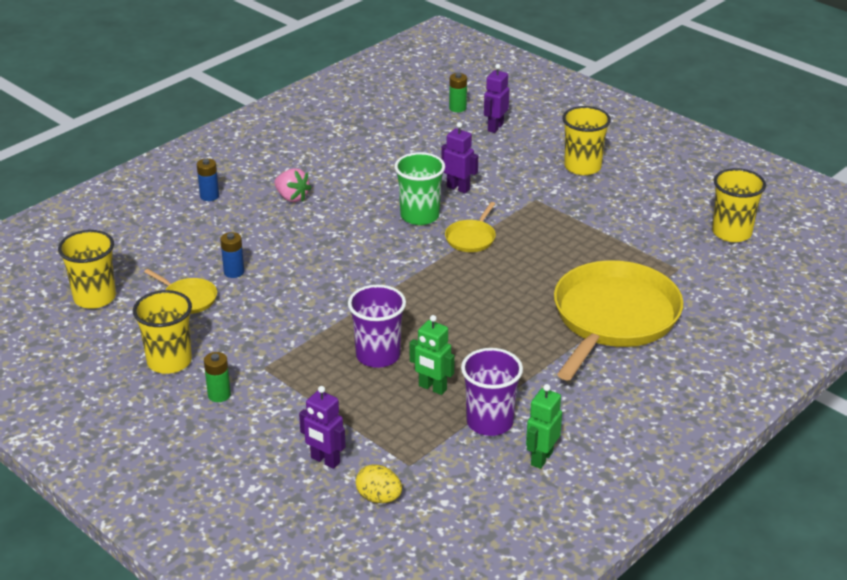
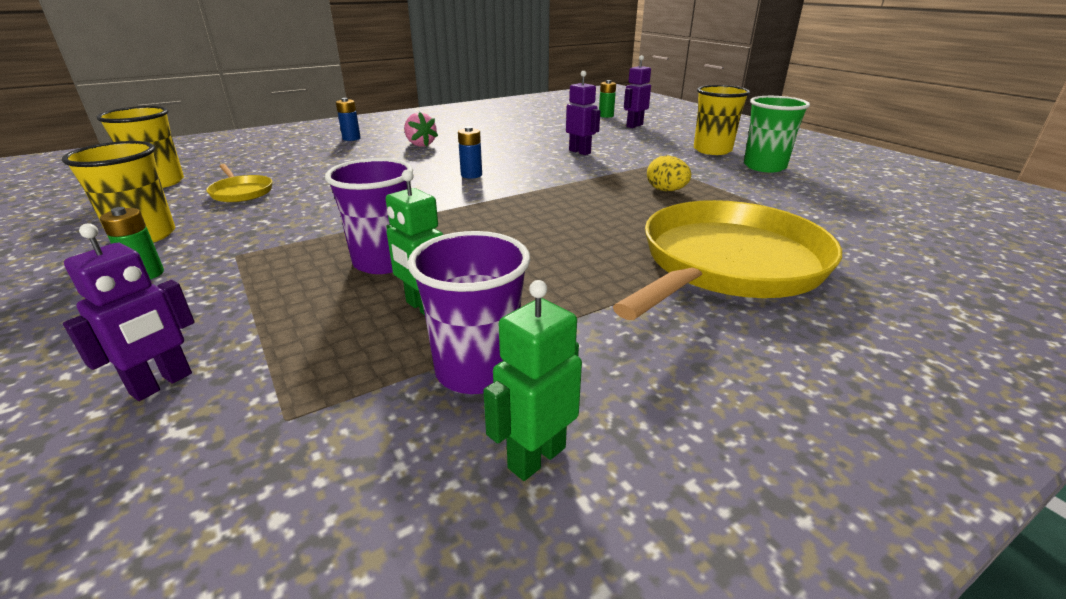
camera: 15 degrees right, 5 degrees down
(234, 272) = (310, 180): blue battery -> blue battery (471, 175)
(325, 460) = (162, 384): purple robot -> purple robot turned 105 degrees counterclockwise
(379, 498) = (165, 477): yellow egg -> yellow egg (666, 190)
(419, 216) = (529, 164): green cup -> green cup (764, 167)
(471, 238) = (573, 181): yellow pan -> none
(731, 233) = (893, 206): yellow cup -> none

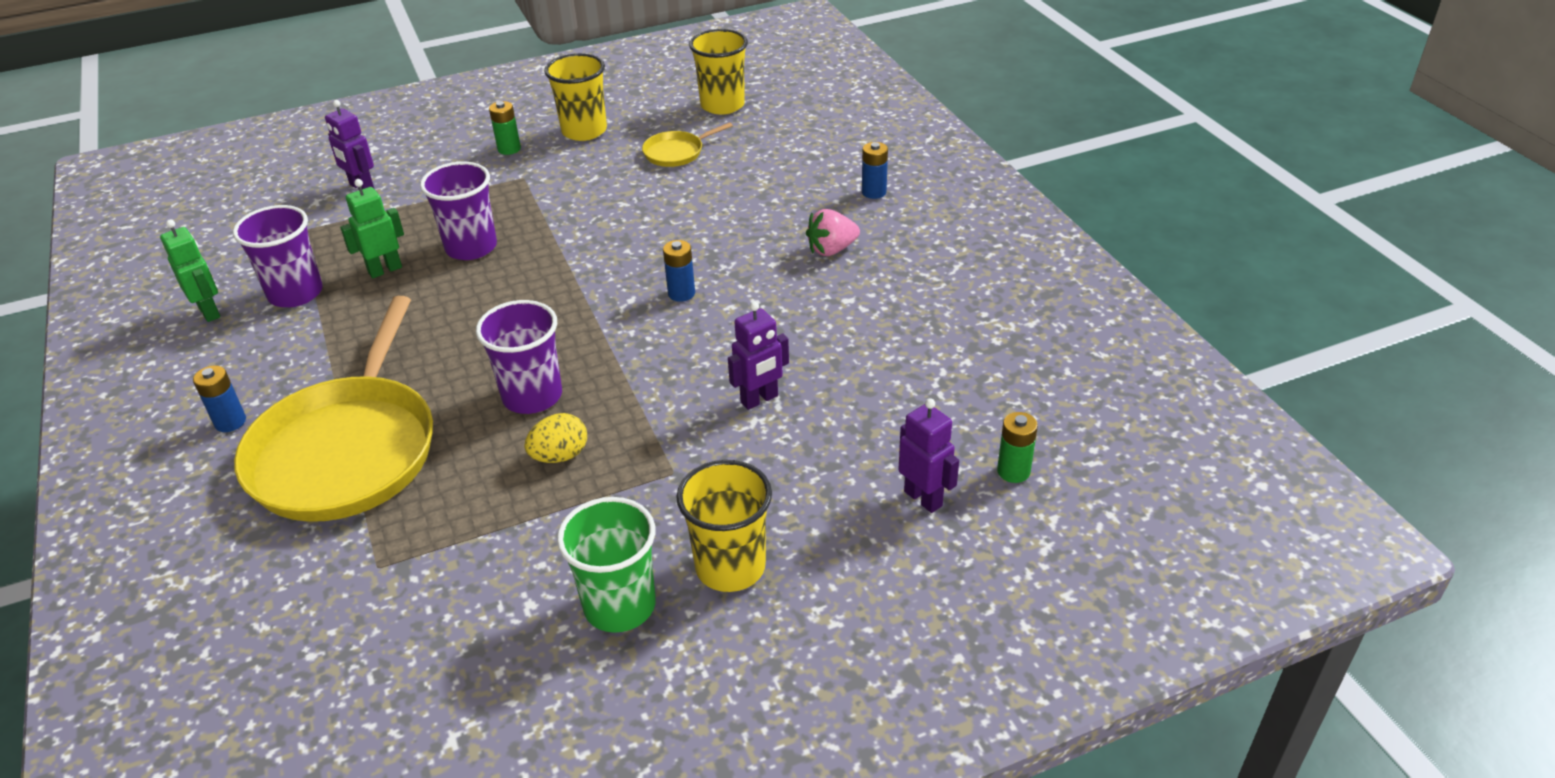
camera: 100 degrees right, 10 degrees up
(611, 205) = (532, 396): none -> purple cup
(728, 264) = (347, 450): yellow pan -> yellow pan turned 45 degrees clockwise
(750, 346) = (230, 422): none -> blue battery

